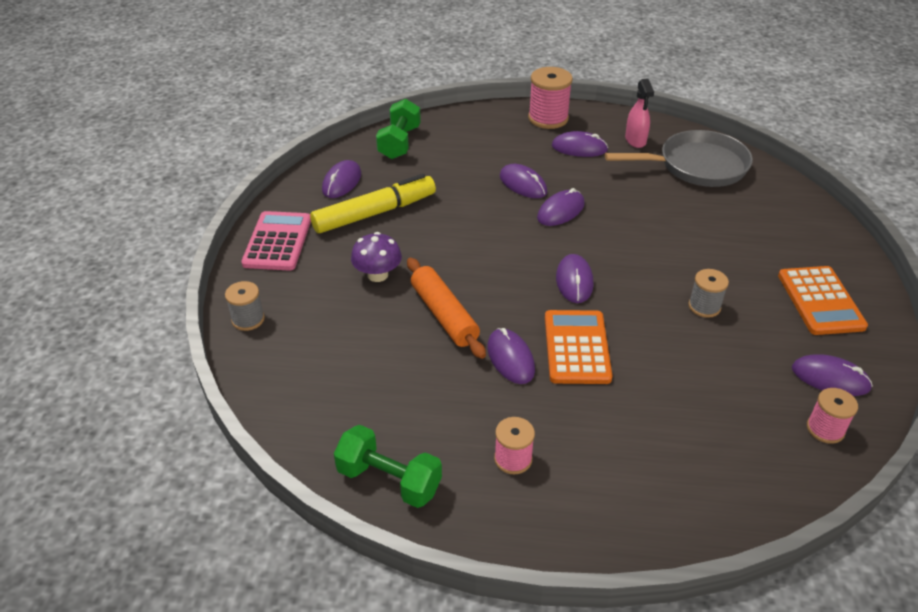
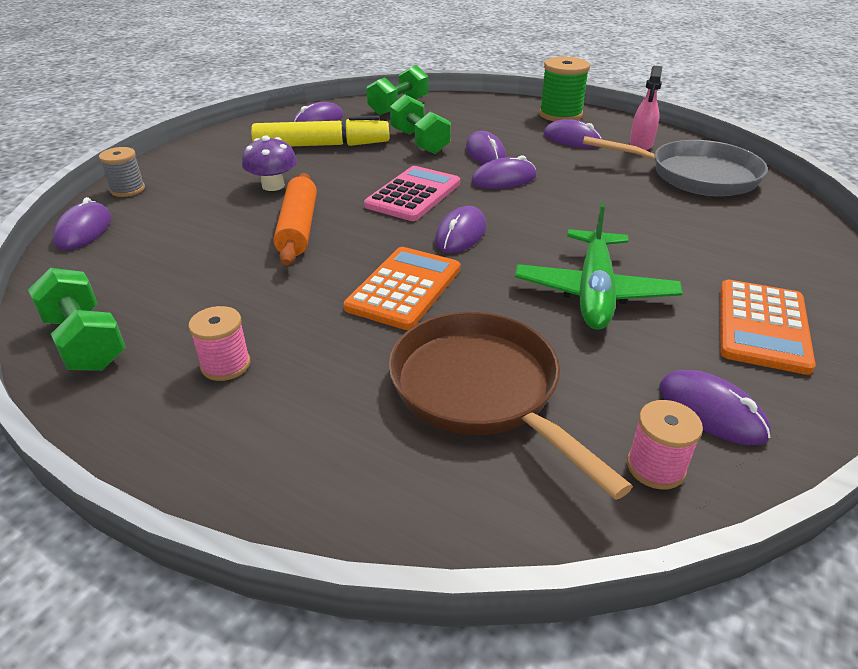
camera: 25 degrees right, 5 degrees down
(277, 242) = (217, 146): pink calculator -> pink calculator (413, 195)
(457, 185) = (419, 142): none -> green dumbbell
(510, 358) = (324, 278): purple mouse -> purple mouse (84, 230)
(548, 118) = (560, 115): pink spool -> green spool
(693, 414) = (481, 390): none -> brown pan
(704, 306) = (594, 292): grey spool -> green plane

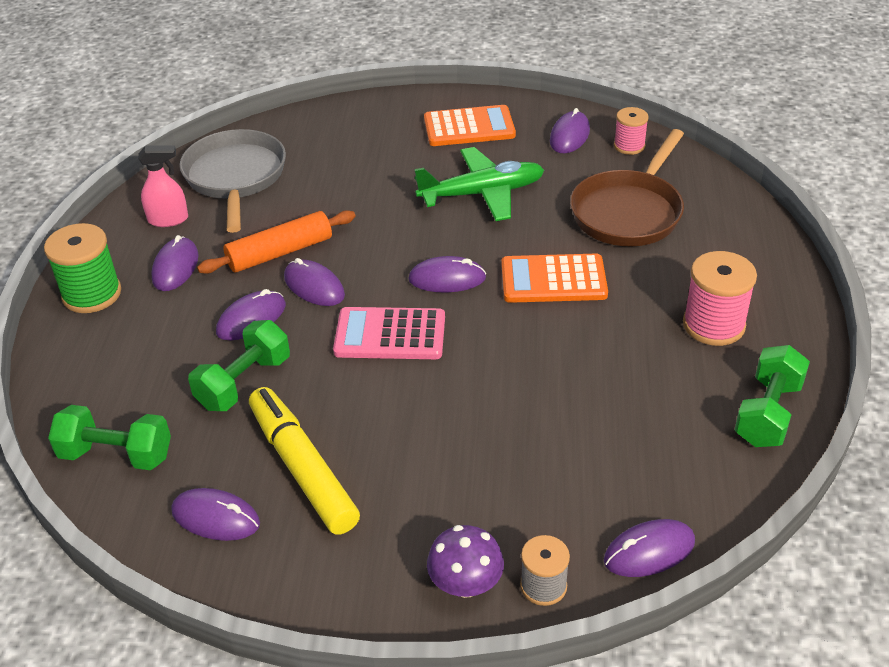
camera: 115 degrees left, 5 degrees up
(226, 365) = (713, 325): pink spool -> pink spool, size x1.64
(273, 186) = (442, 452): purple mushroom -> purple mushroom (465, 584)
(298, 228) = (514, 383): orange rolling pin -> orange rolling pin (280, 252)

